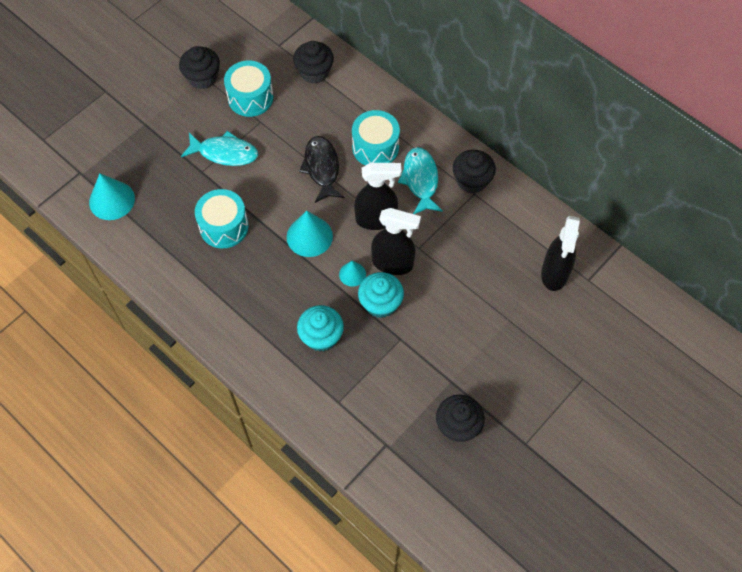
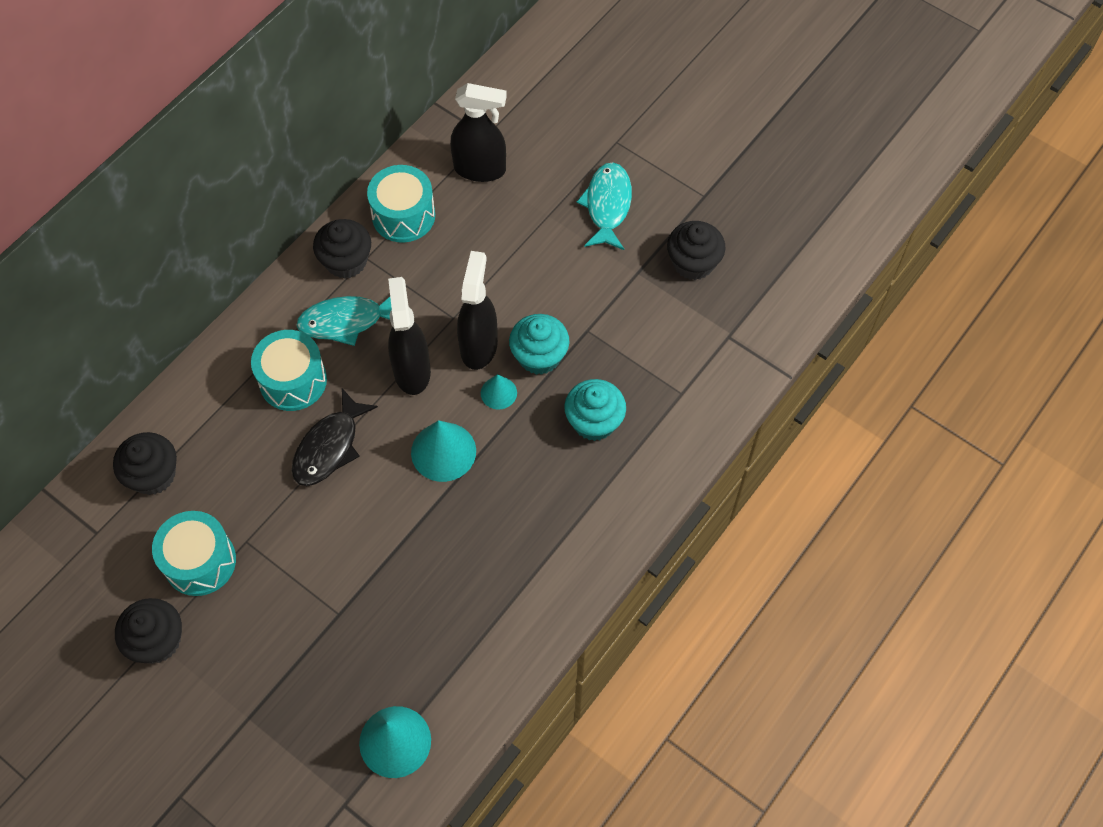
camera: 95 degrees left, 0 degrees up
(224, 153) = (304, 585): turquoise fish -> turquoise fish (607, 205)
(224, 227) = (434, 567): turquoise drum -> turquoise drum (403, 215)
(322, 168) = (329, 447): black fish -> black fish turned 45 degrees counterclockwise

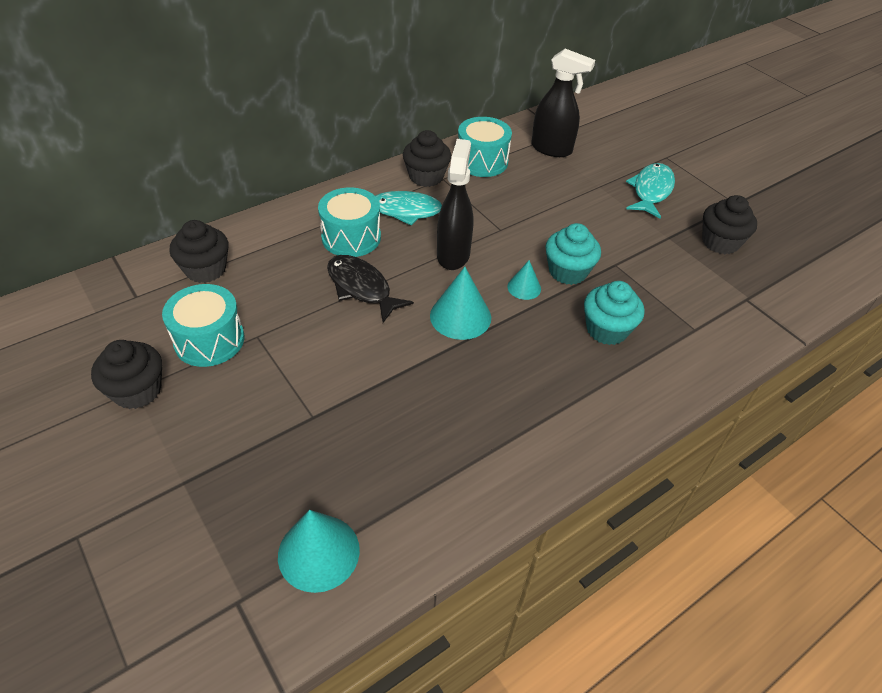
camera: 15 degrees right, 15 degrees down
(329, 447) = (361, 288): black fish -> black fish turned 90 degrees clockwise
(479, 346) = (516, 252): black spray bottle -> none

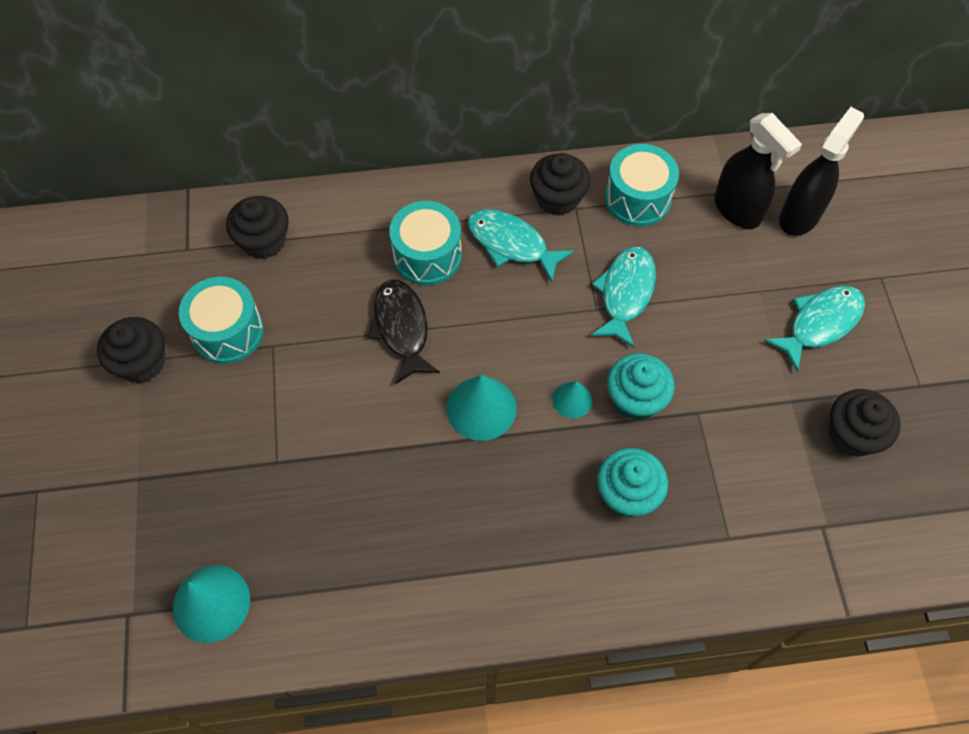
camera: 30 degrees right, 15 degrees up
(453, 254) = (522, 323): black spray bottle -> black spray bottle (799, 216)
(514, 214) = (625, 293): none -> turquoise fish

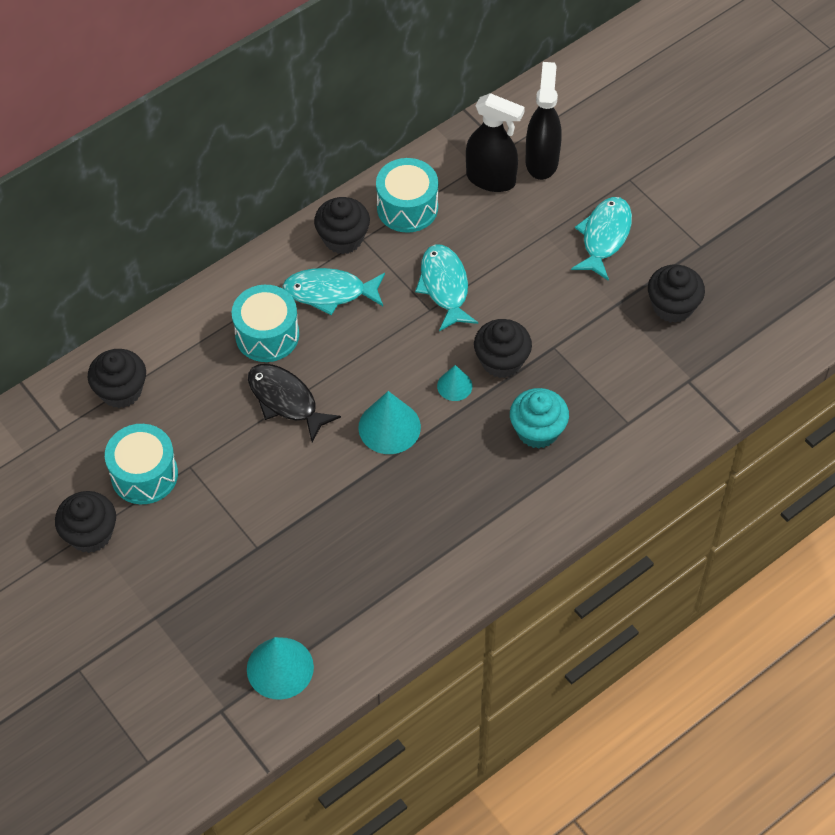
camera: 30 degrees left, 5 degrees down
(635, 399) = (501, 361): turquoise cupcake -> black cupcake

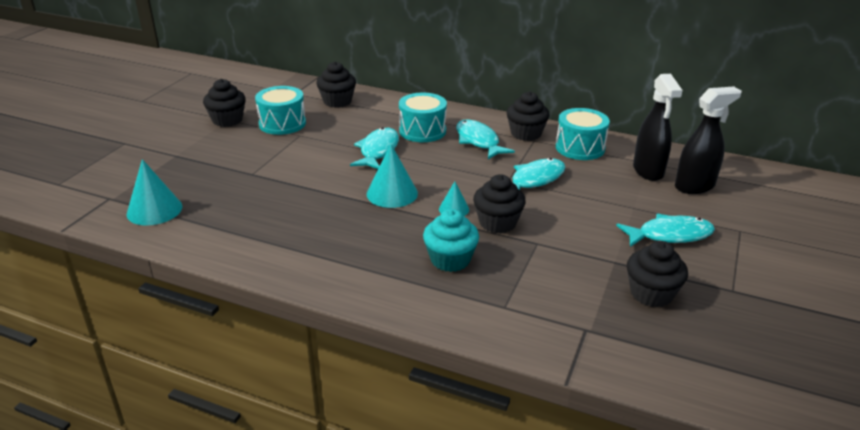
camera: 60 degrees right, 25 degrees down
(286, 400) = (378, 151): black fish -> turquoise fish

